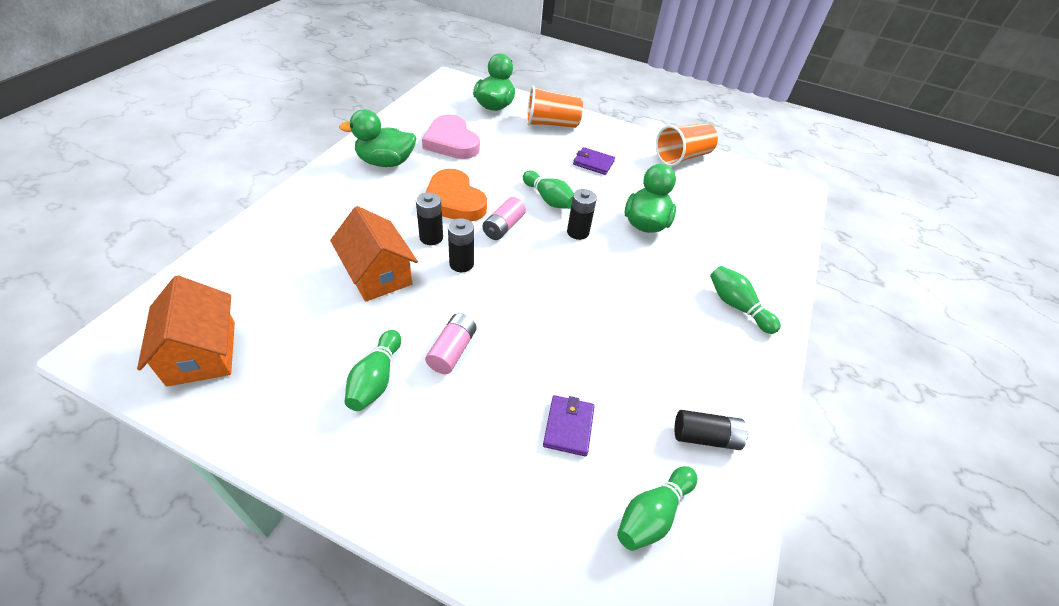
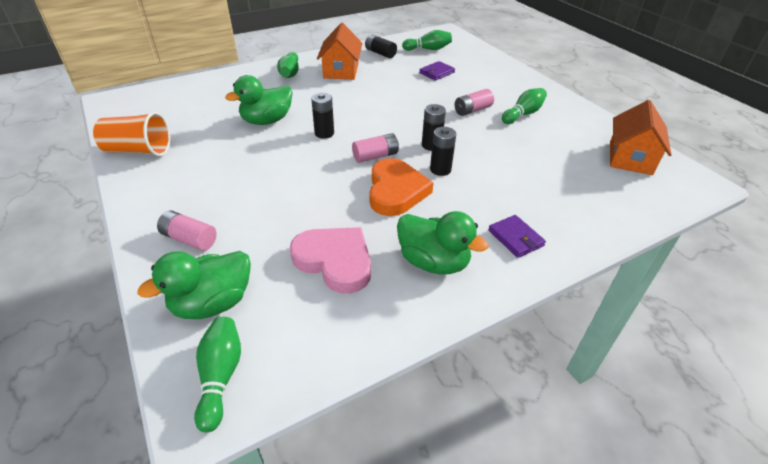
camera: 140 degrees left, 5 degrees down
(378, 274) = (497, 160): orange house -> orange house (341, 71)
(451, 142) = (335, 261): pink heart -> pink heart turned 60 degrees counterclockwise
(549, 199) = (313, 162): green bowling pin -> green bowling pin (220, 376)
(551, 124) = (189, 239): orange cup -> pink battery
(593, 163) = (225, 176): purple wallet -> purple wallet (516, 238)

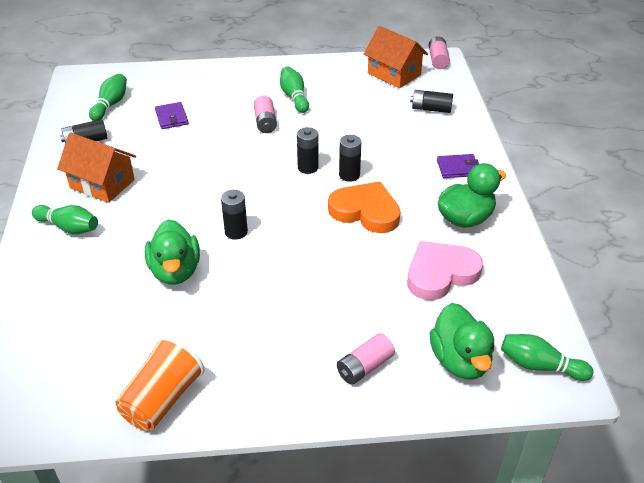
camera: 65 degrees left, 0 degrees up
(375, 156) = (303, 208): pink battery -> pink battery (438, 60)
(600, 196) = (431, 109): none -> black battery

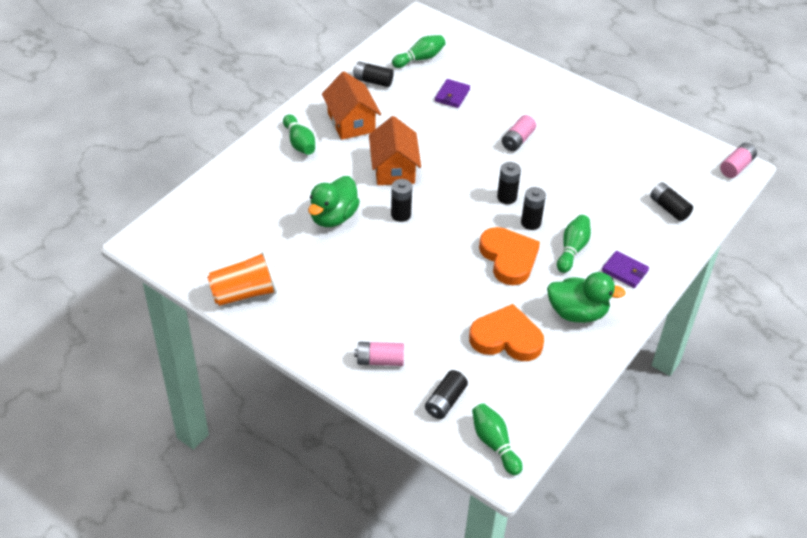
camera: 40 degrees right, 5 degrees up
(294, 97) = (566, 131): green bowling pin -> green bowling pin (572, 249)
(394, 74) = (677, 158): orange house -> orange house (394, 169)
(440, 273) = (506, 338): pink heart -> orange heart
(460, 360) = (445, 401): green duck -> black battery

